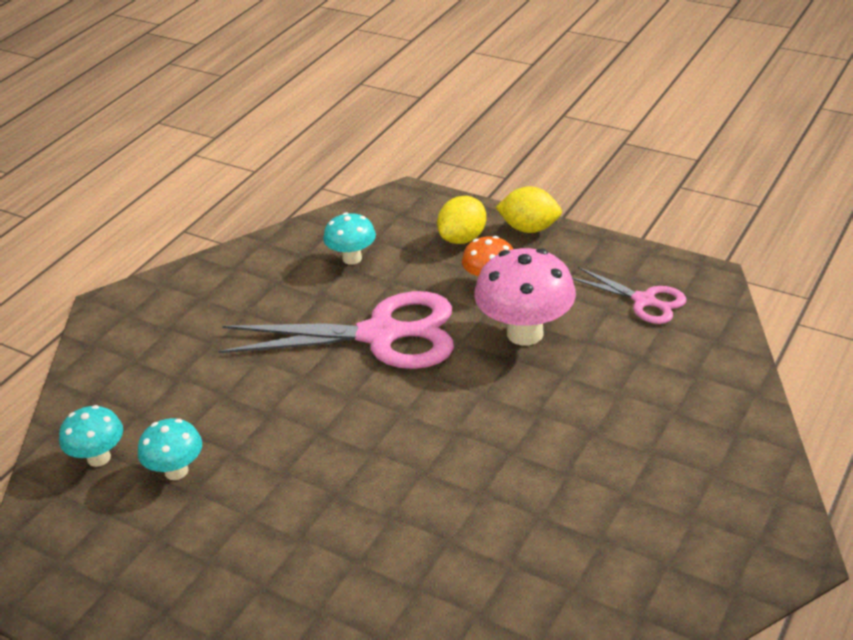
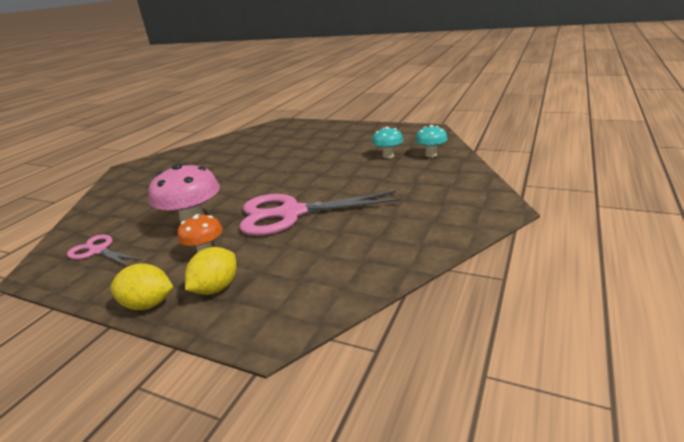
camera: 175 degrees right, 10 degrees down
(352, 258) = (319, 260): turquoise mushroom -> none

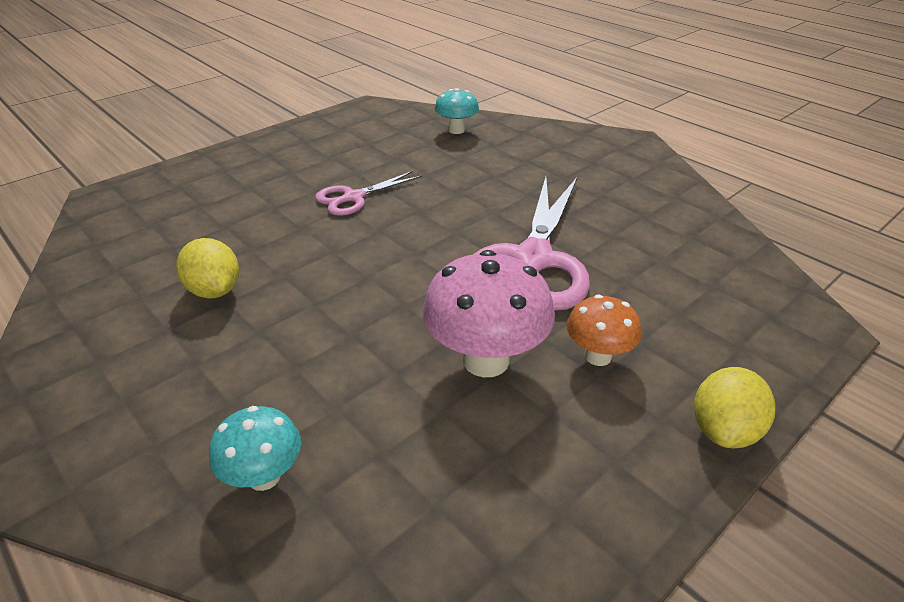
camera: 70 degrees left, 10 degrees up
(98, 251) = (499, 506): pink scissors -> pink scissors (354, 197)
(216, 288) = (706, 356): yellow lemon -> yellow lemon (214, 291)
(388, 156) = (422, 153): turquoise mushroom -> turquoise mushroom (264, 476)

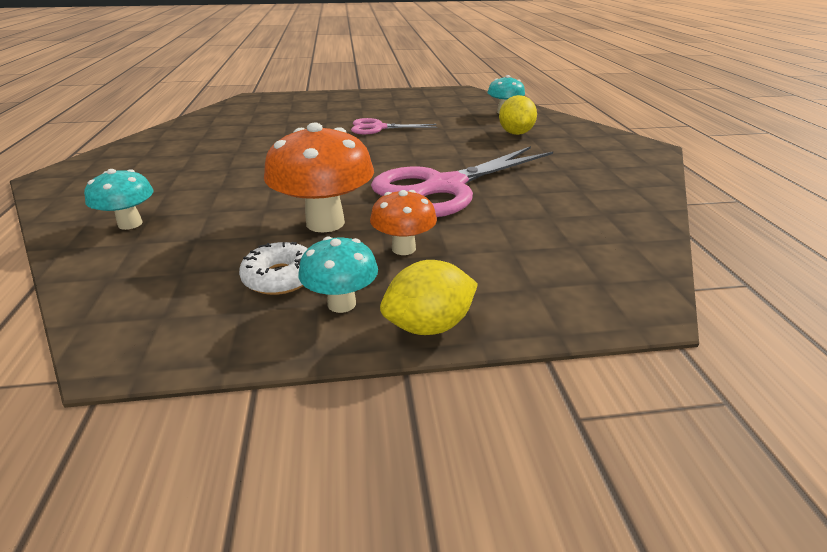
camera: 35 degrees right, 5 degrees down
(214, 291) = (237, 146): yellow lemon -> yellow lemon (515, 133)
(486, 360) = (325, 223): pink mushroom -> orange mushroom
(541, 452) = (280, 277): none -> white donut
(633, 449) = (341, 303): none -> turquoise mushroom

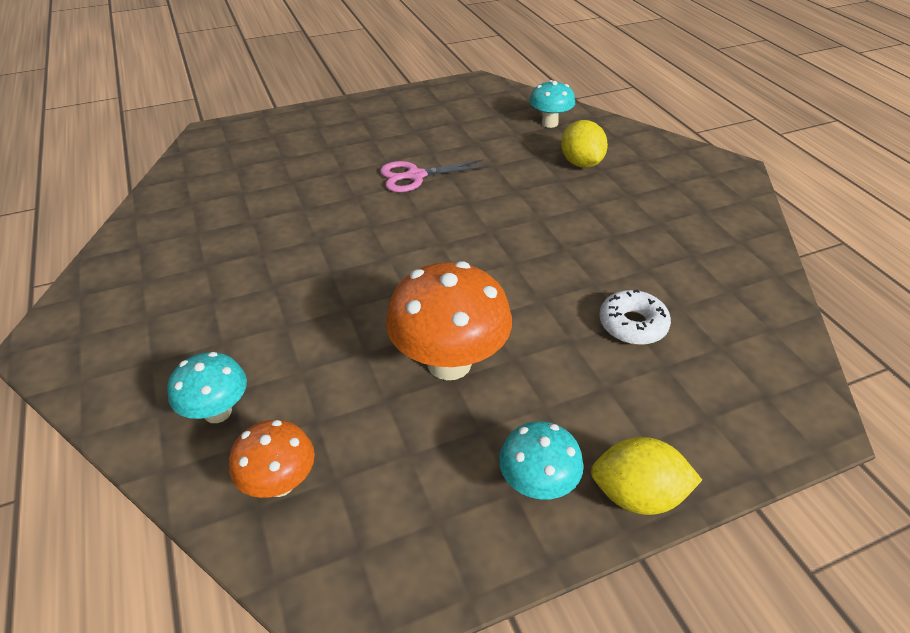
camera: 15 degrees left, 10 degrees up
(280, 277) = (451, 461): white donut -> white donut (632, 325)
(403, 248) = (556, 387): orange mushroom -> orange mushroom (280, 483)
(429, 326) = (637, 495): yellow lemon -> yellow lemon turned 45 degrees clockwise
(444, 187) = (548, 276): pink scissors -> none

